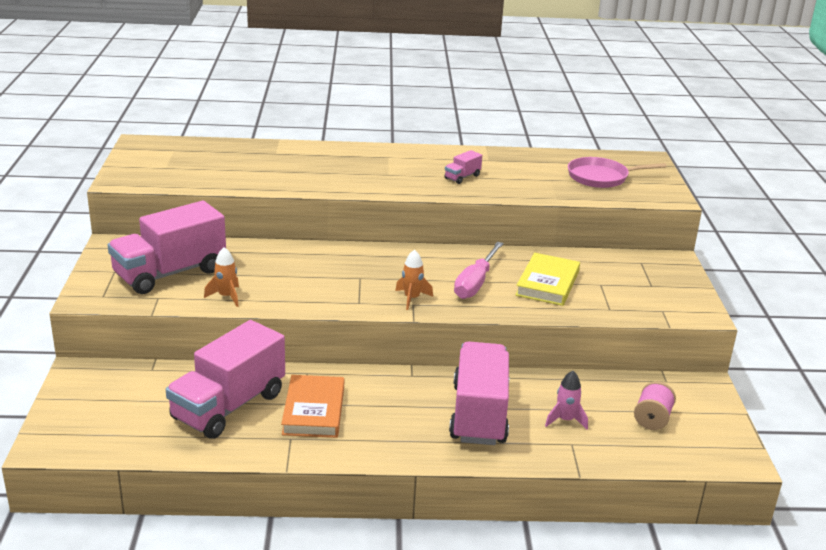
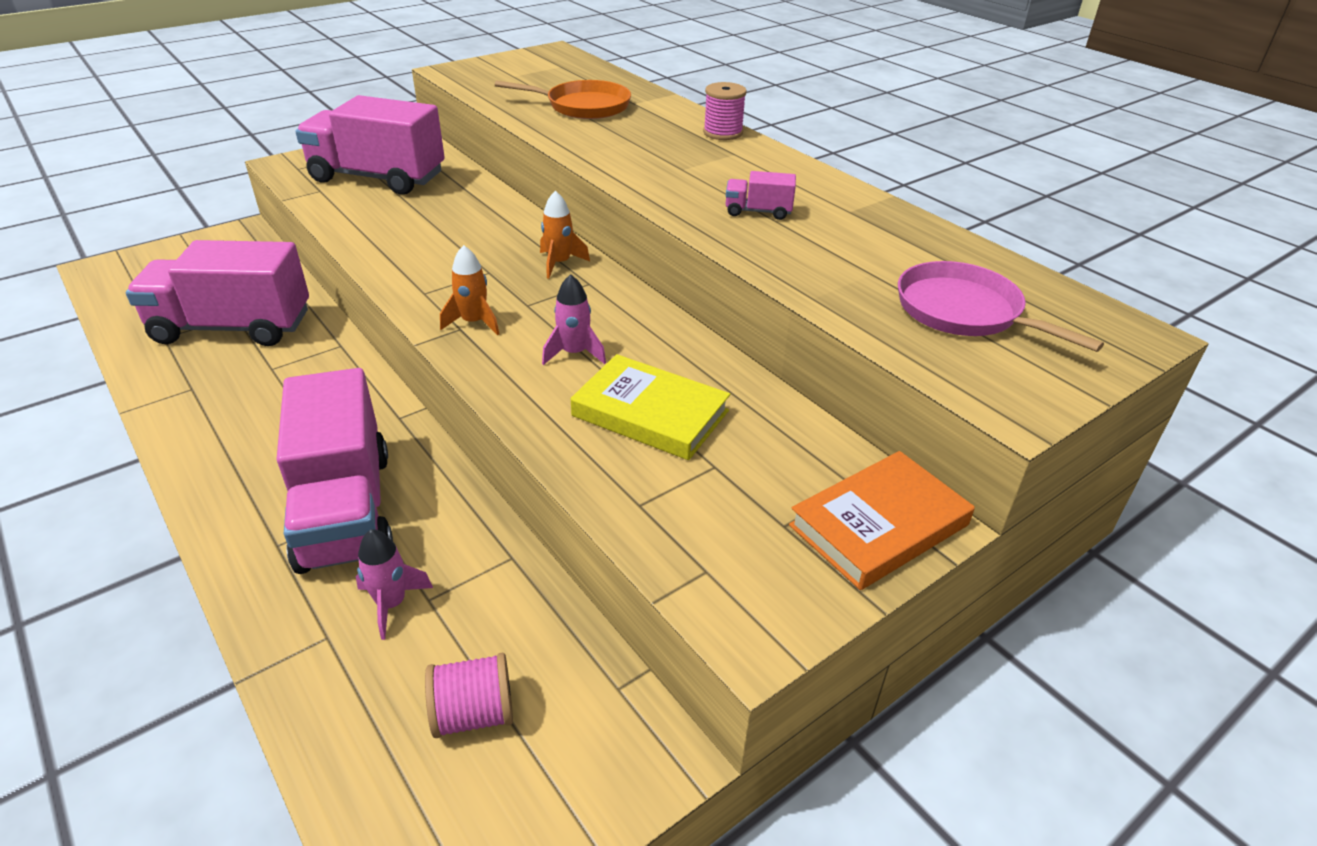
camera: 55 degrees right, 10 degrees up
(226, 297) = (356, 219): orange rocket -> orange rocket (559, 263)
(257, 166) = (583, 106): none -> orange pan
(314, 411) = (261, 381): orange book -> orange book (879, 525)
(357, 149) = (723, 133): none -> pink spool
(475, 283) = (574, 353): pink screwdriver -> pink rocket
(479, 414) = (345, 510): pink truck -> pink truck turned 105 degrees clockwise
(547, 283) = (650, 413): yellow book -> yellow book turned 45 degrees clockwise

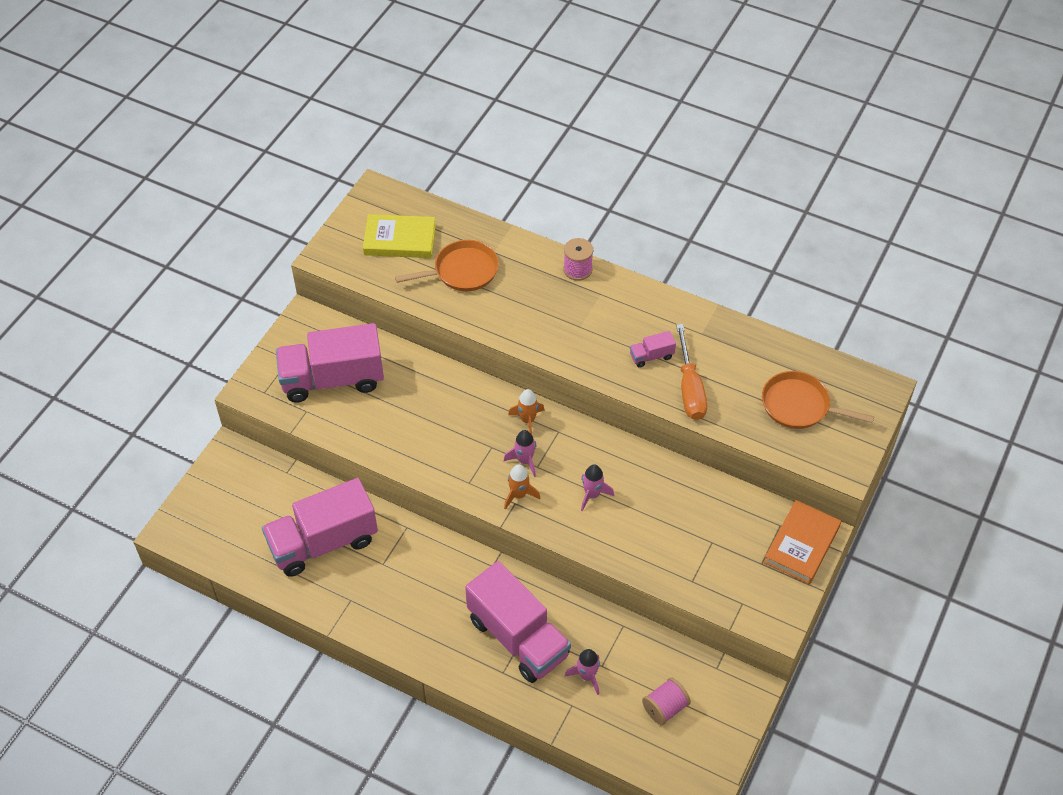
camera: 25 degrees left, 15 degrees up
(517, 295) = (524, 461): none -> pink rocket
(650, 413) = (660, 521): yellow book -> yellow book (399, 240)
(791, 250) = (690, 388): none -> orange screwdriver
(964, 312) = (799, 406): pink pan -> orange pan

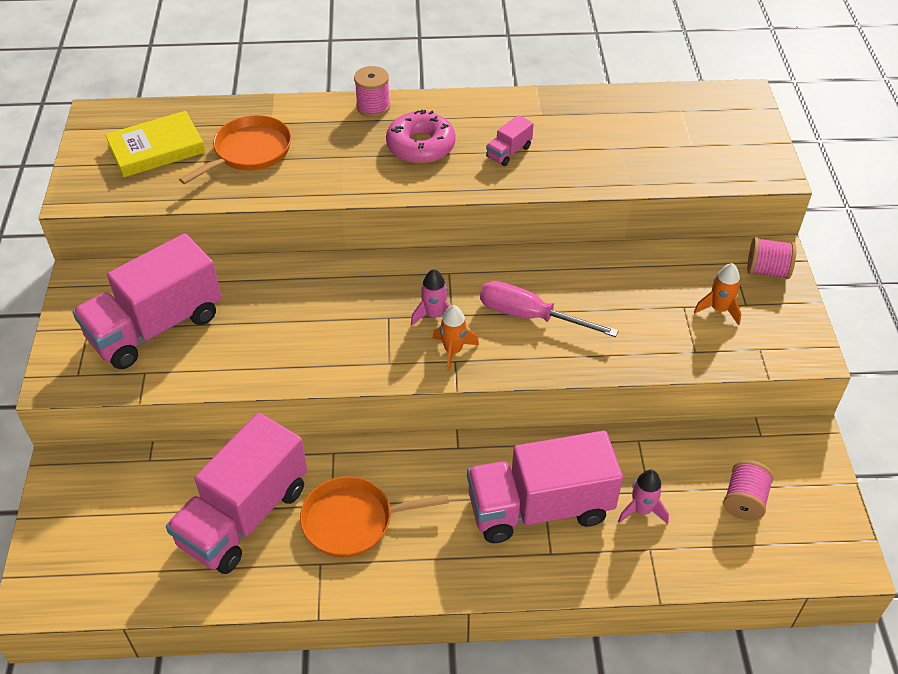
camera: 30 degrees left, 5 degrees down
(518, 637) = (539, 507): pink truck -> pink truck turned 150 degrees clockwise
(527, 420) = (408, 276): orange rocket -> orange rocket (719, 309)
(589, 321) = (421, 146): none -> pink donut
(592, 495) = (530, 316): pink rocket -> pink screwdriver
(690, 388) = (569, 164): orange screwdriver -> none
(799, 406) = (684, 138): orange pan -> orange pan (353, 521)
(801, 544) = (767, 270): orange book -> pink spool

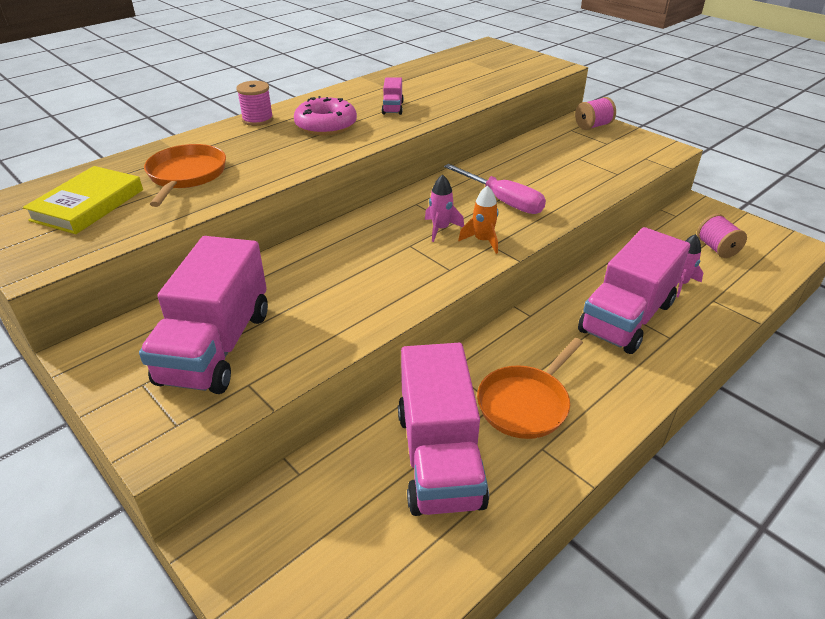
camera: 40 degrees left, 10 degrees down
(530, 316) = (502, 201): pink screwdriver -> pink screwdriver turned 120 degrees counterclockwise
(719, 309) = (598, 151): orange rocket -> none

